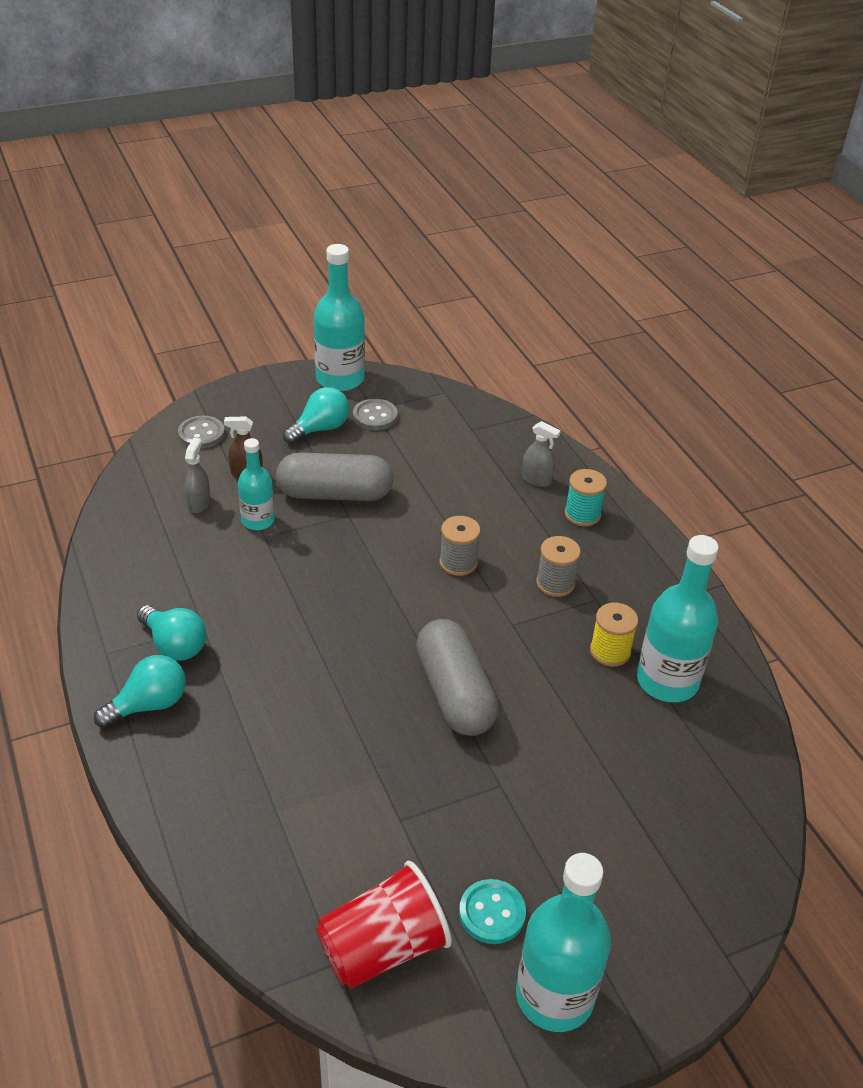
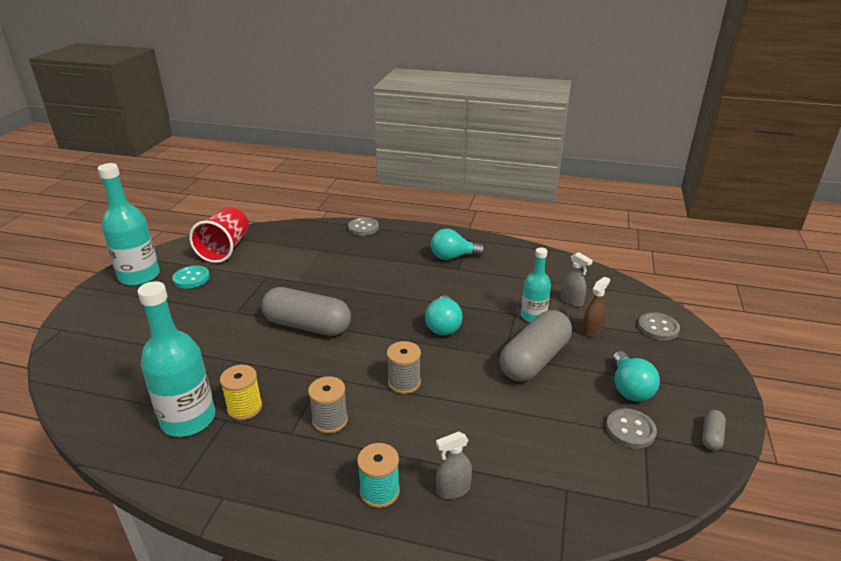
camera: 130 degrees right, 10 degrees down
(149, 705) = (421, 240): turquoise light bulb -> turquoise light bulb (443, 326)
(161, 802) = (363, 228): none -> grey button
(340, 379) = (711, 436): turquoise bottle -> grey capsule

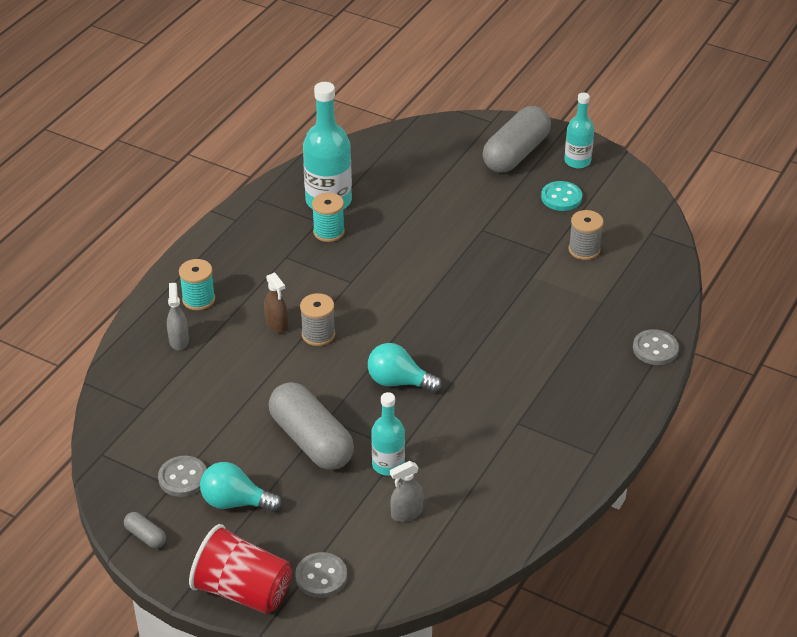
camera: 105 degrees right, 10 degrees up
(139, 276) = (577, 161): turquoise bottle -> turquoise bottle, size x0.60
(225, 249) = (624, 222): red cup -> red cup (243, 591)
(244, 408) = (329, 232): yellow spool -> turquoise spool
(307, 326) = (437, 278): grey capsule -> grey capsule (516, 153)
(330, 420) = (289, 280): grey spool -> grey spool (584, 250)
(453, 257) = (549, 424): turquoise light bulb -> none
(591, 330) = (341, 509): brown spray bottle -> brown spray bottle (276, 324)

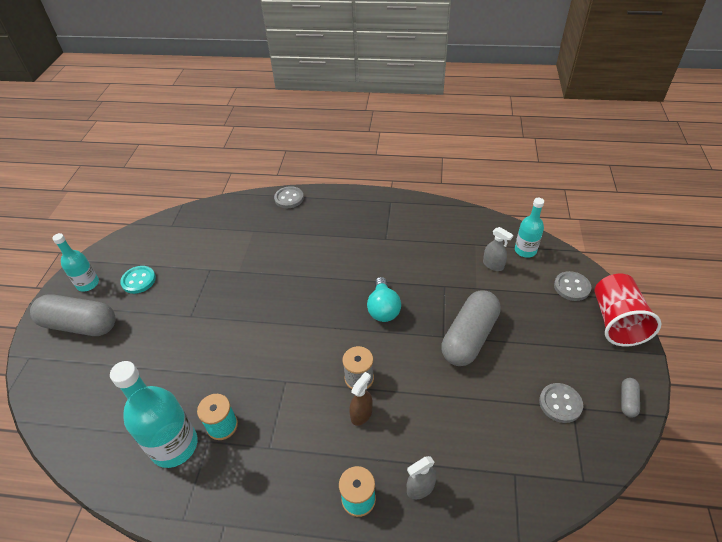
camera: 110 degrees left, 5 degrees up
(235, 502) = (554, 358): turquoise light bulb -> none
(388, 465) = (461, 287): turquoise bottle -> turquoise bottle (525, 250)
(584, 250) = (200, 252): grey spool -> none

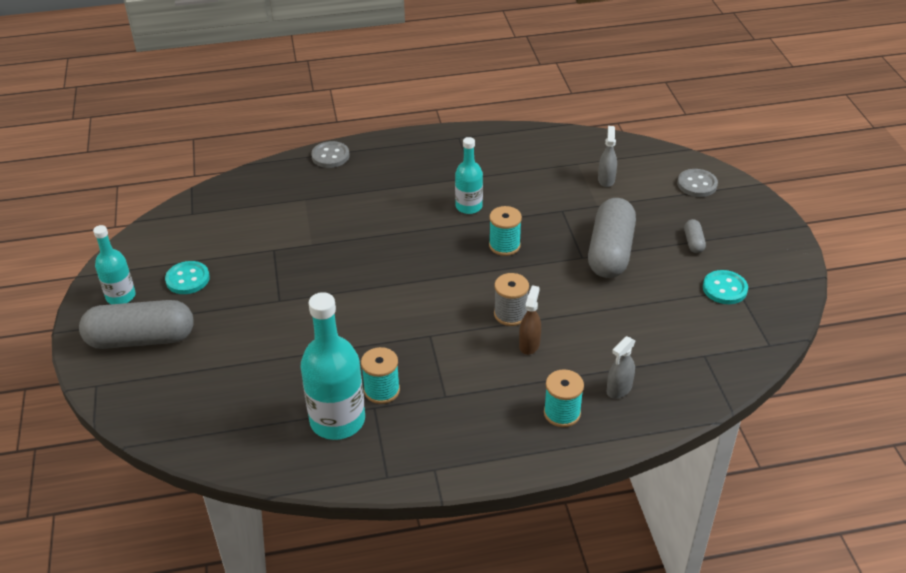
camera: 20 degrees left, 5 degrees down
(383, 308) = (504, 245): turquoise light bulb -> turquoise spool
(493, 265) = (606, 180): grey spray bottle -> grey spray bottle turned 105 degrees counterclockwise
(525, 250) = (634, 159): turquoise bottle -> turquoise bottle (469, 206)
(560, 403) = (724, 289): grey button -> turquoise button
(616, 321) = (752, 206): red cup -> none
(627, 401) = (787, 272): grey capsule -> grey capsule (693, 242)

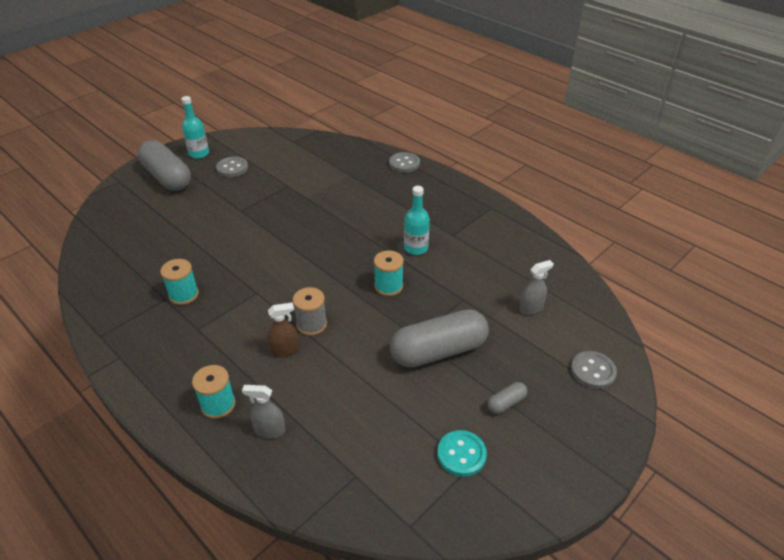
camera: 55 degrees right, 0 degrees up
(187, 279) = (232, 168): turquoise button -> grey button
(337, 420) = (142, 287): turquoise bottle -> none

